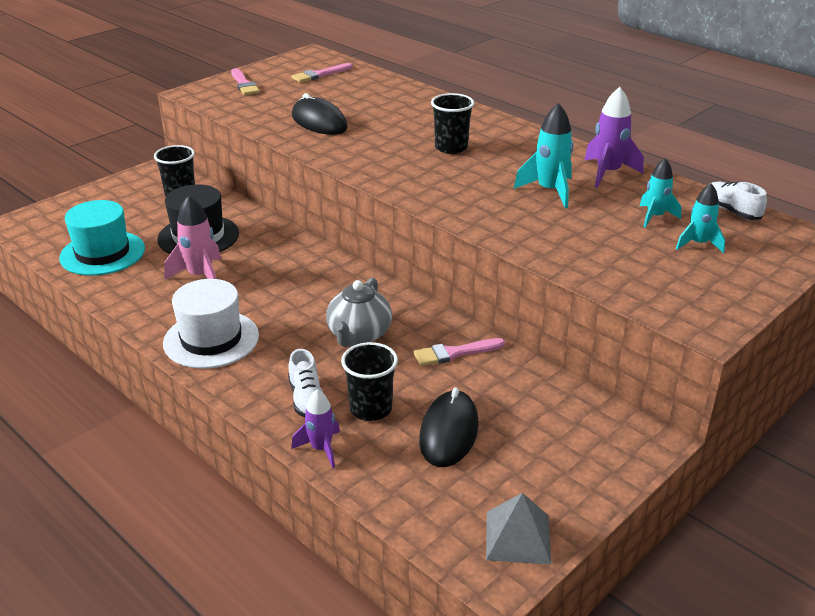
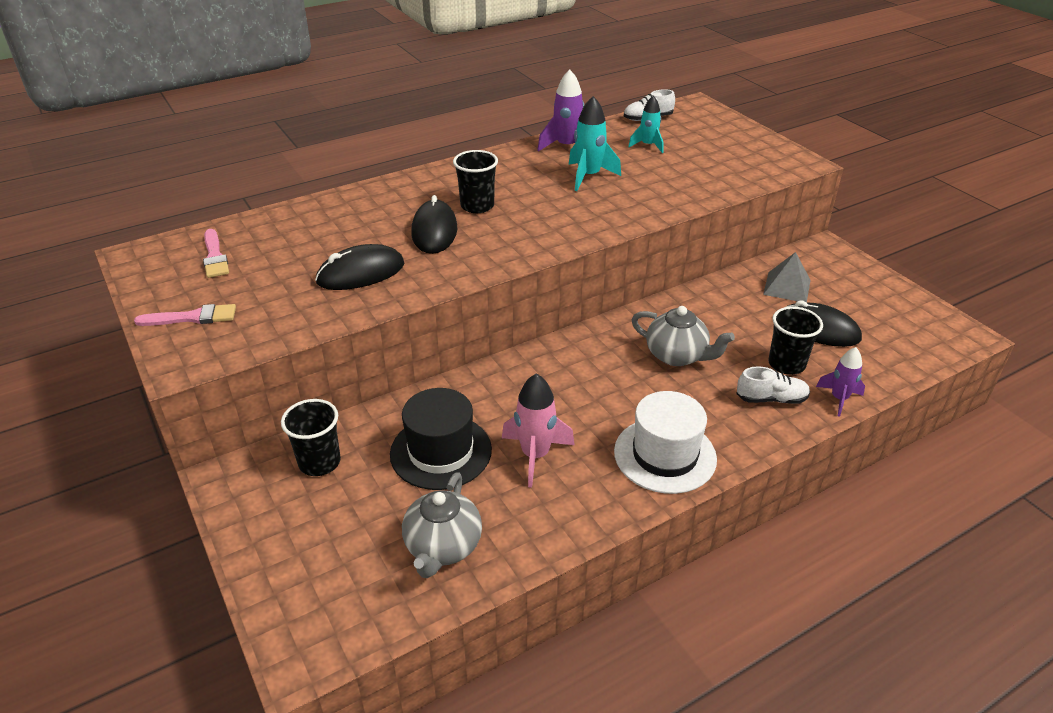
camera: 75 degrees left, 5 degrees up
(102, 253) = (443, 547): turquoise hat -> grey teapot
(396, 137) = (434, 231): none -> black mouse
(454, 353) = (714, 308): pink brush -> none
(518, 537) = (928, 320): grey pyramid -> grey pyramid (787, 287)
(698, 244) = (693, 140): turquoise rocket -> none

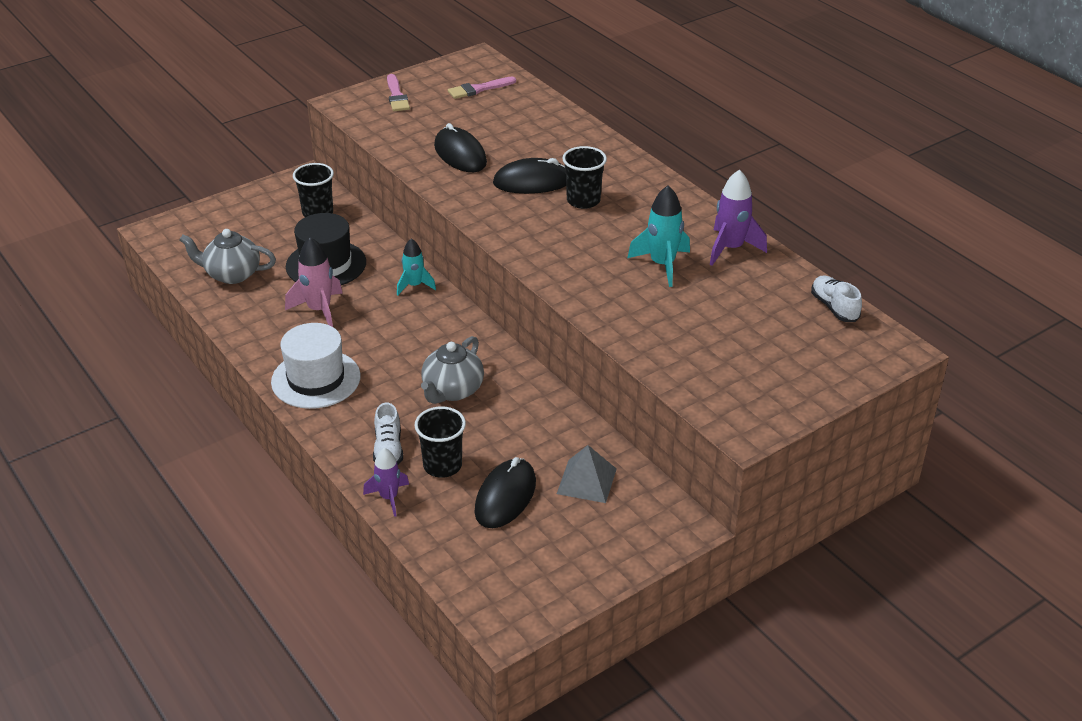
camera: 85 degrees right, 0 degrees up
(648, 145) = (754, 306): turquoise rocket -> turquoise rocket (414, 286)

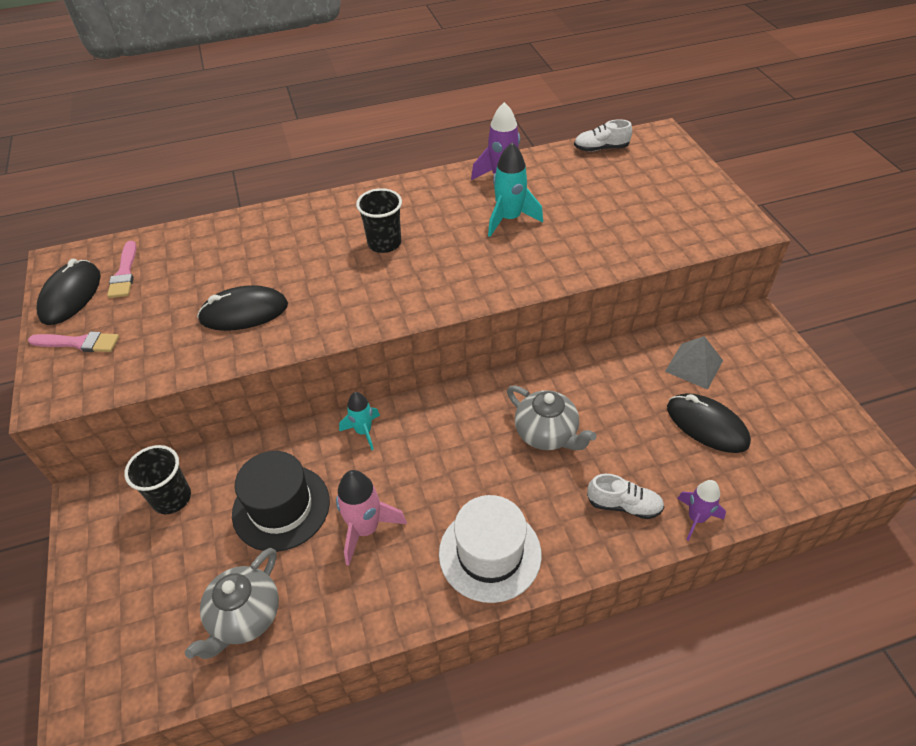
camera: 70 degrees left, 10 degrees up
(442, 465) = (656, 464): black cup -> none
(532, 182) = (331, 270): black mouse -> black mouse (71, 296)

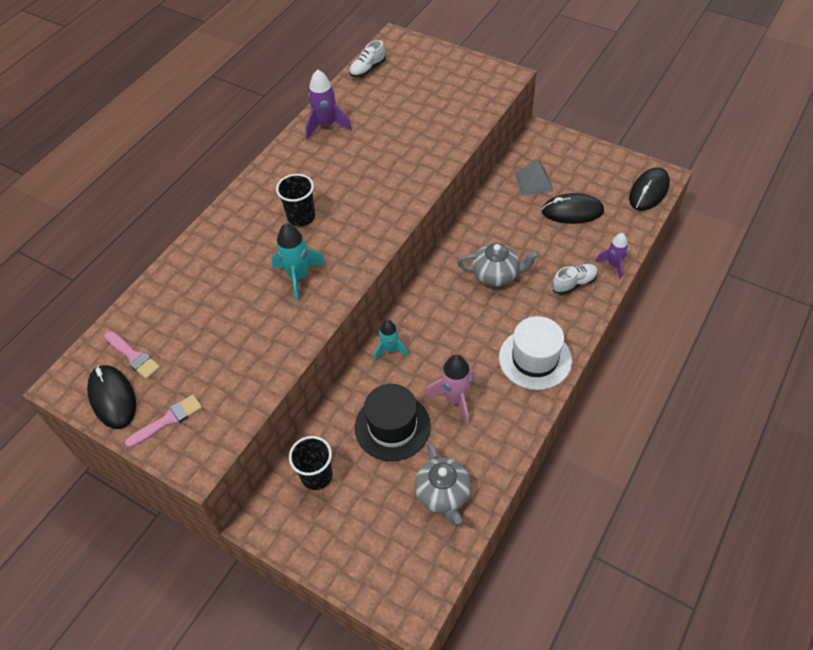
camera: 40 degrees left, 5 degrees up
(244, 312) = (263, 321): black mouse -> black mouse (648, 191)
(509, 219) = (364, 151): turquoise rocket -> turquoise rocket (298, 276)

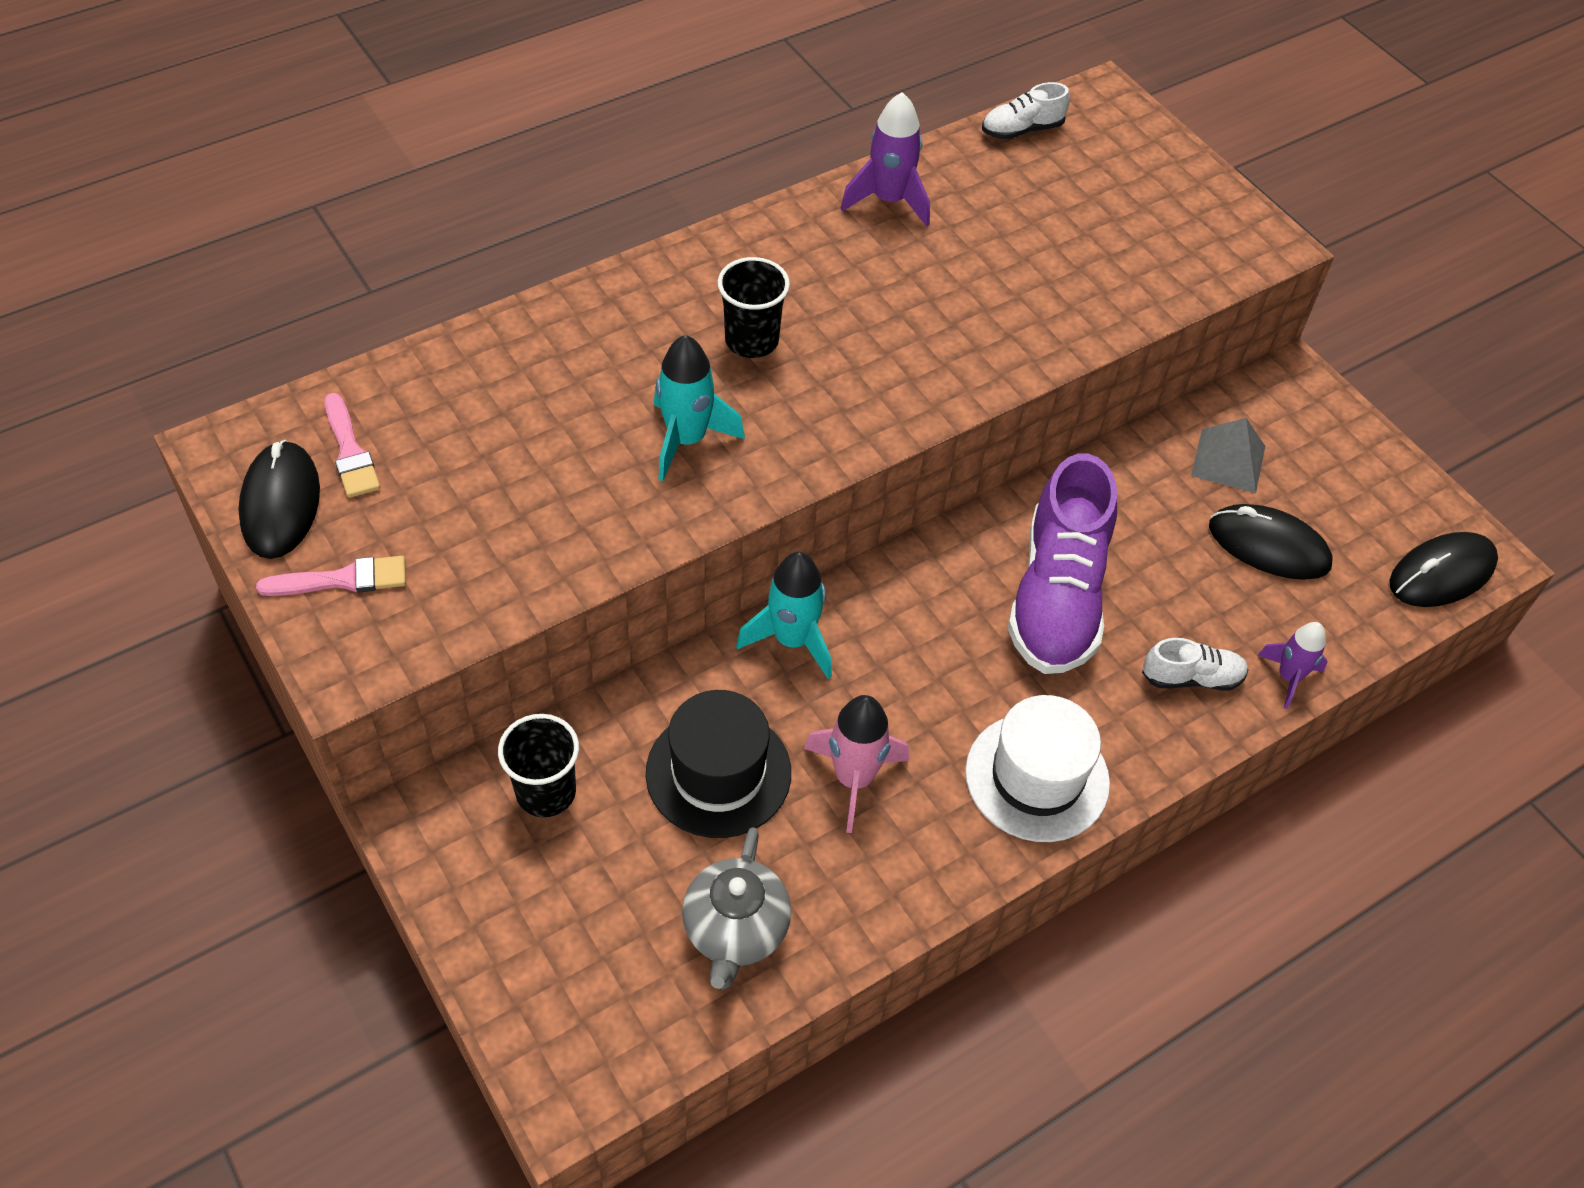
camera: 20 degrees right, 0 degrees up
(390, 349) = (792, 640): turquoise rocket -> turquoise rocket, size x1.51
(496, 275) = (1057, 597): grey teapot -> purple shoe

